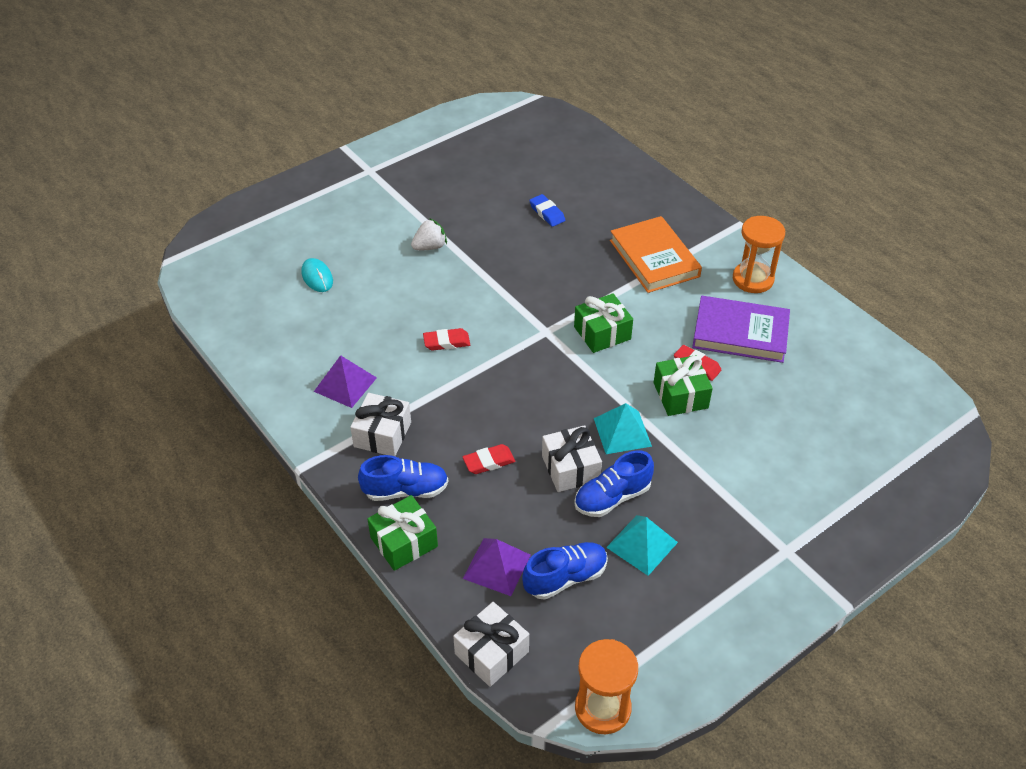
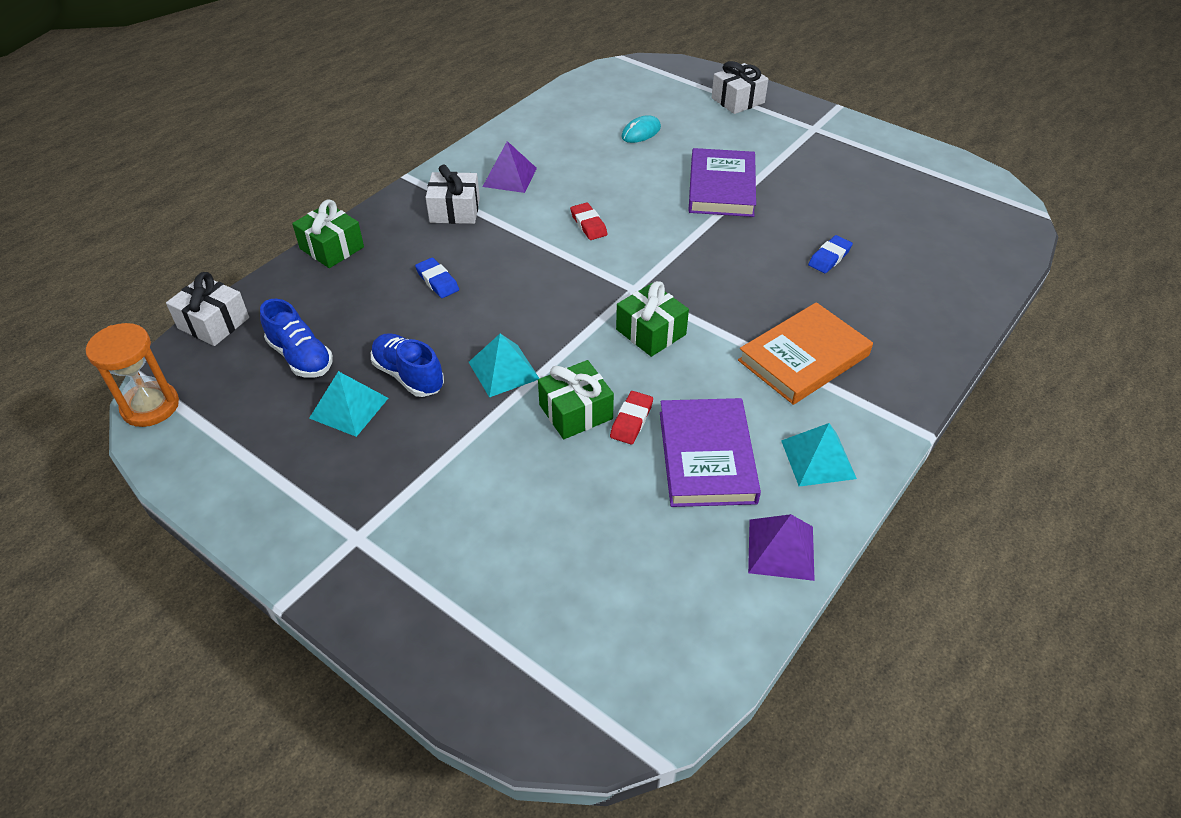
camera: 75 degrees right, 0 degrees up
(405, 490) = (391, 237): blue shoe -> none
(430, 247) = (721, 187): white strawberry -> purple book
(489, 462) = (437, 281): red eraser -> blue eraser
(497, 566) = (310, 309): purple pyramid -> purple pyramid (781, 549)
(570, 468) = (442, 338): white gift -> white gift (738, 100)
(753, 279) = (818, 459): orange hourglass -> turquoise pyramid

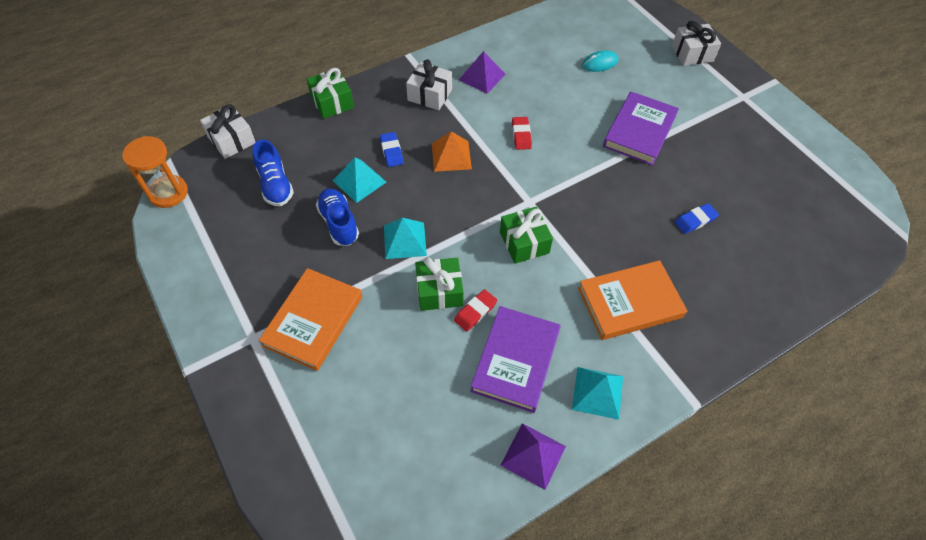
camera: 20 degrees right, 10 degrees up
(349, 408) = (289, 236): turquoise pyramid -> turquoise pyramid (359, 181)
(430, 493) = (313, 321): none -> orange book
(515, 266) = (451, 156): none -> orange pyramid

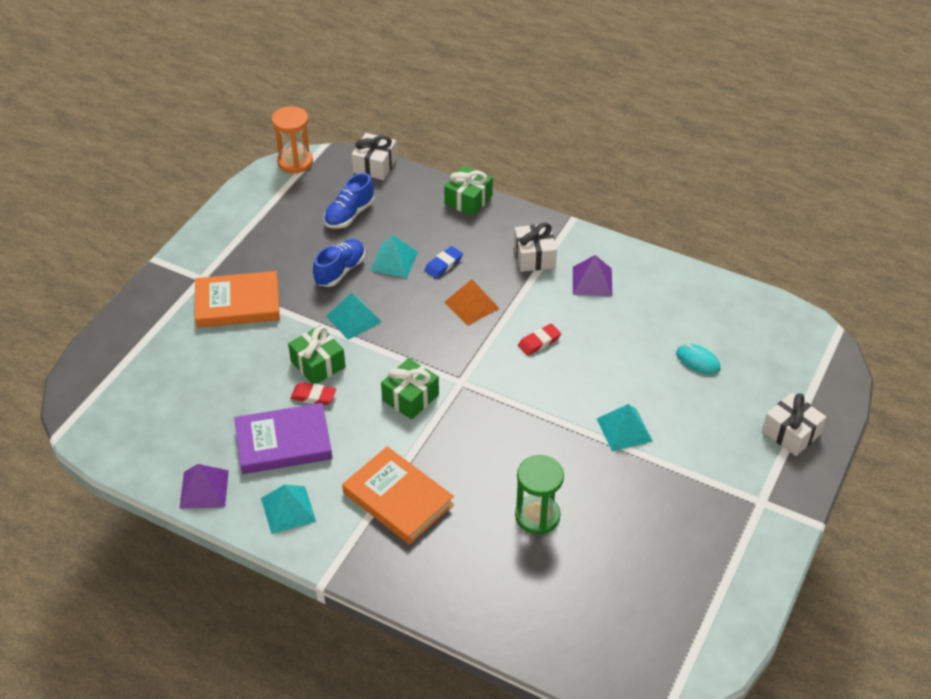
camera: 60 degrees right, 10 degrees down
(639, 131) = (624, 429): purple book -> turquoise pyramid
(695, 220) = (537, 516): blue eraser -> green hourglass

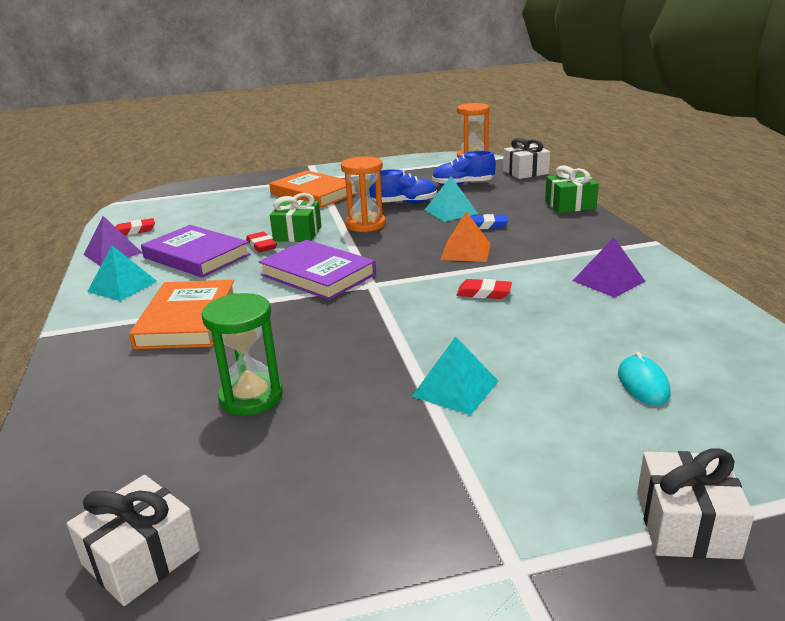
camera: 50 degrees right, 20 degrees down
(165, 454) = (134, 231): none -> red eraser
(353, 319) = (365, 224): turquoise pyramid -> orange hourglass
(410, 397) = (317, 275): green gift -> purple book
(534, 256) = (574, 248): white gift -> white gift (141, 557)

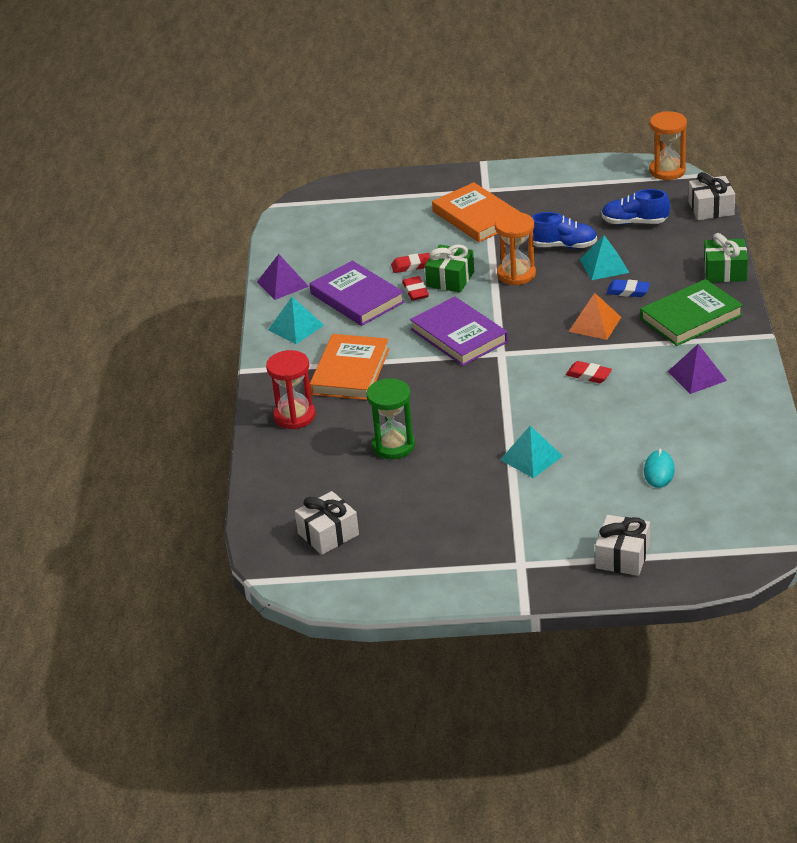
camera: 15 degrees right, 10 degrees up
(106, 376) = (294, 416): none -> red hourglass
(134, 231) = (299, 254): red eraser -> red eraser (411, 266)
(563, 237) = (691, 317): none -> green book

